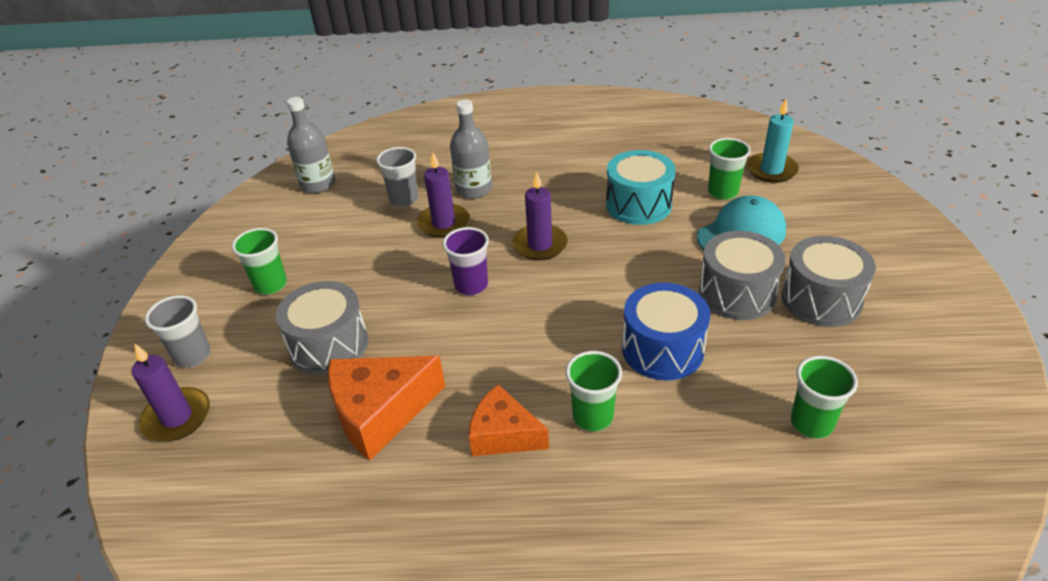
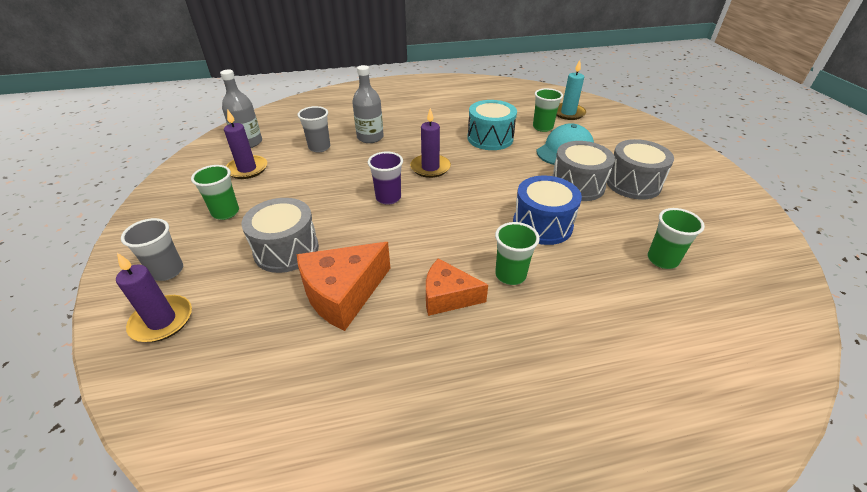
camera: 15 degrees left, 0 degrees up
(443, 223) = (354, 160): purple candle -> purple candle (247, 169)

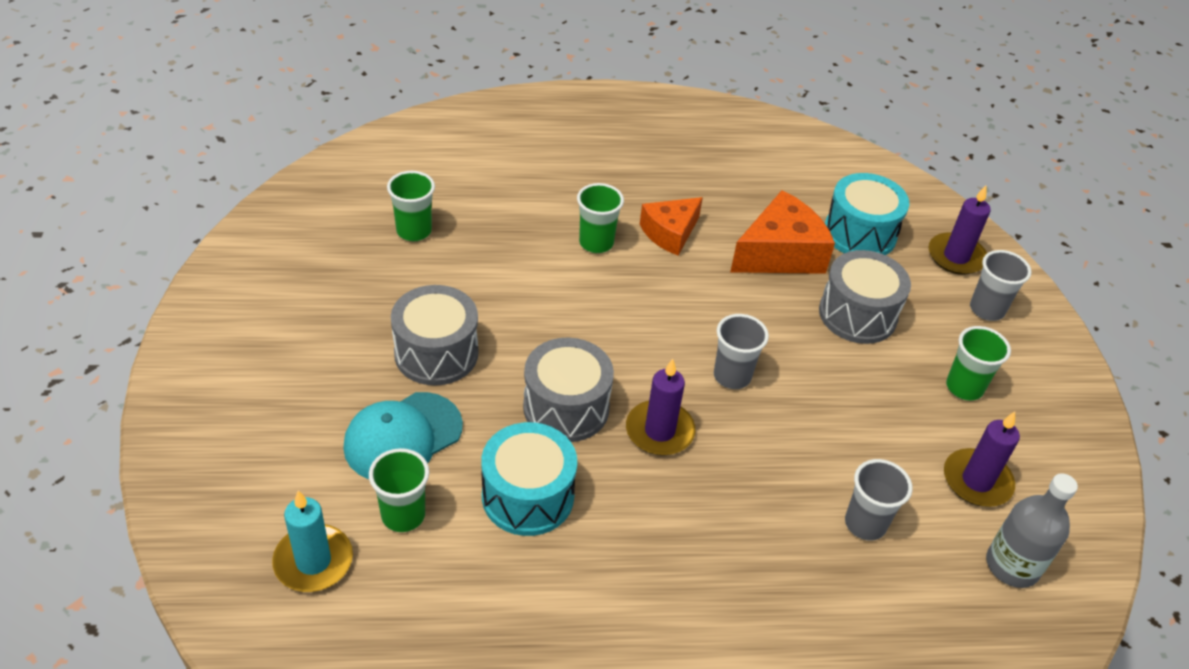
camera: 175 degrees left, 5 degrees up
(255, 331) = (859, 233): none -> turquoise drum
(370, 137) = (768, 541): grey bottle -> none
(388, 198) = (732, 376): purple cup -> grey cup
(448, 296) = (670, 233): orange cheese -> orange cheese turned 120 degrees clockwise
(542, 225) = (527, 296): blue drum -> none
(633, 183) = (348, 342): grey drum -> grey drum (566, 407)

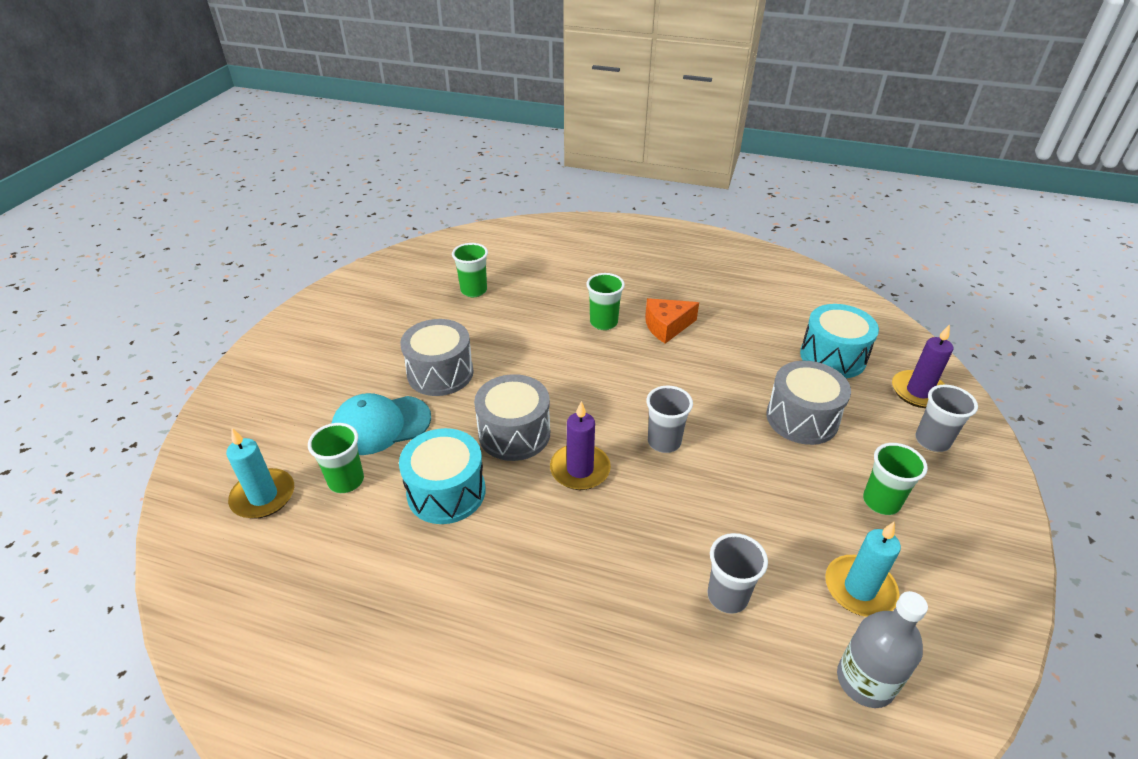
camera: 25 degrees right, 5 degrees down
(780, 253) = (753, 358): orange cheese -> none
(977, 481) = (859, 588): purple candle -> turquoise candle

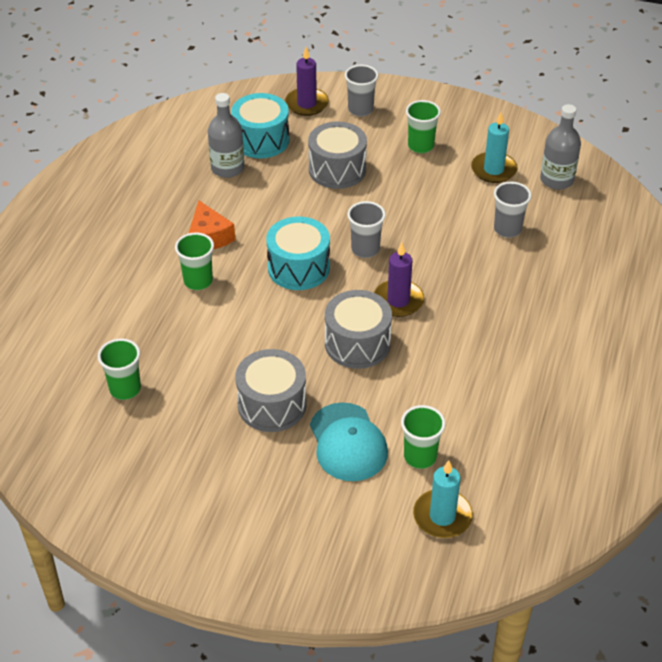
camera: 90 degrees left, 5 degrees up
(446, 492) = (428, 384): turquoise drum -> turquoise drum (298, 268)
(775, 334) = (227, 168): none -> grey bottle

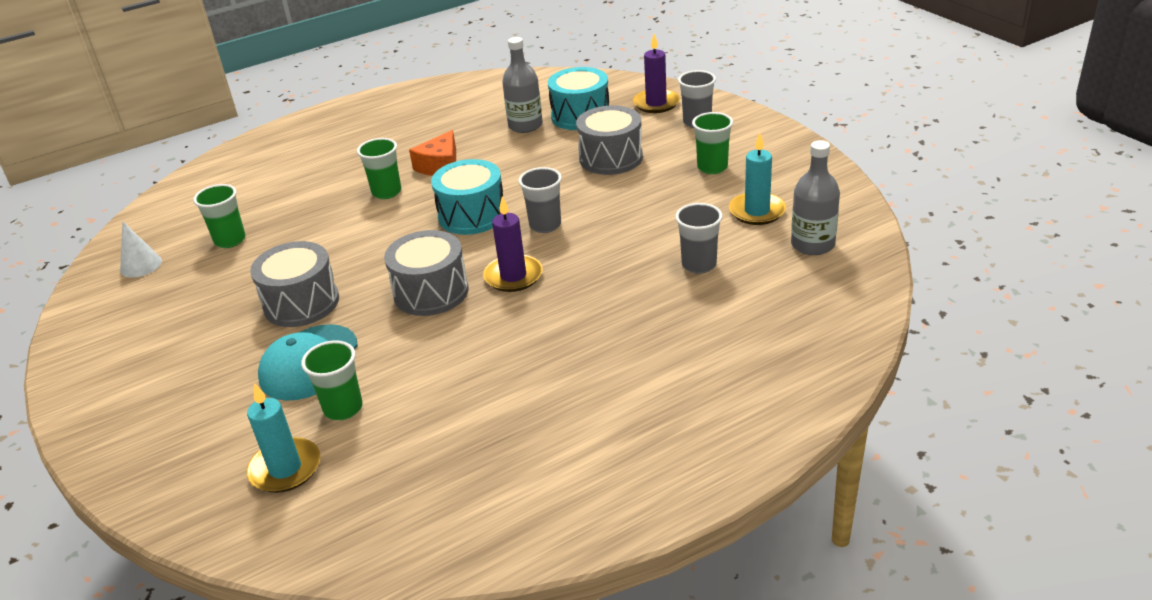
camera: 45 degrees right, 10 degrees down
(77, 452) = (141, 265): none -> white cone

